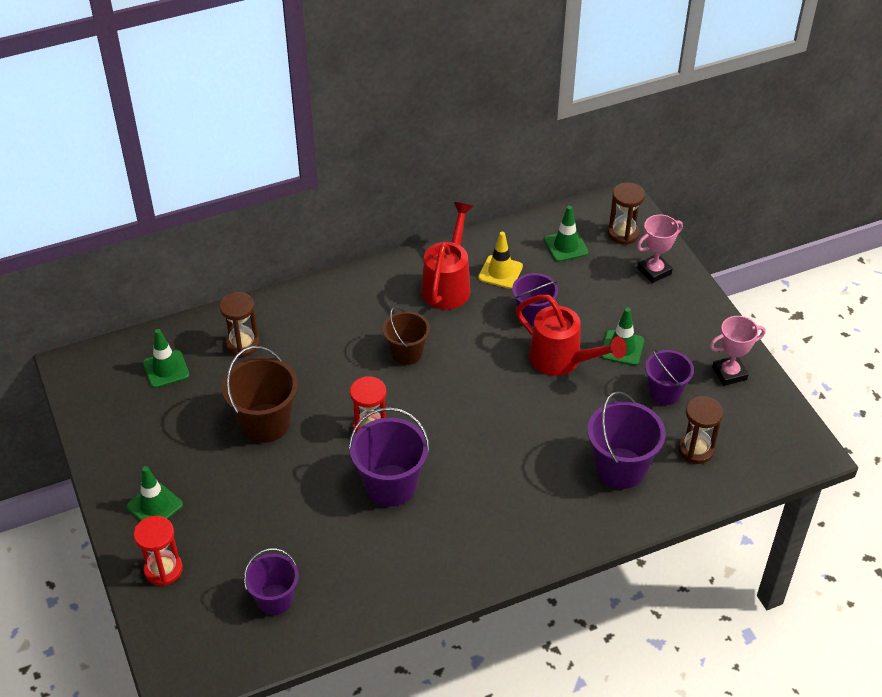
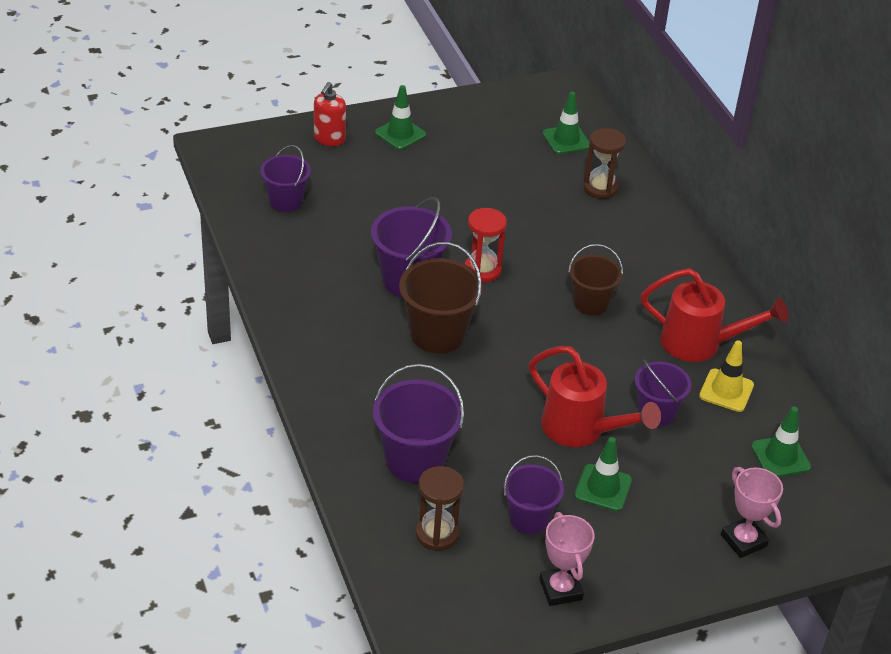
camera: 90 degrees right, 5 degrees down
(163, 569) = (329, 139): red hourglass -> red soap dispenser
(265, 423) = (495, 200): brown bucket -> brown bucket (437, 334)
(562, 360) = (581, 430): red watering can -> red watering can turned 90 degrees counterclockwise
(623, 234) = (812, 518): brown hourglass -> none

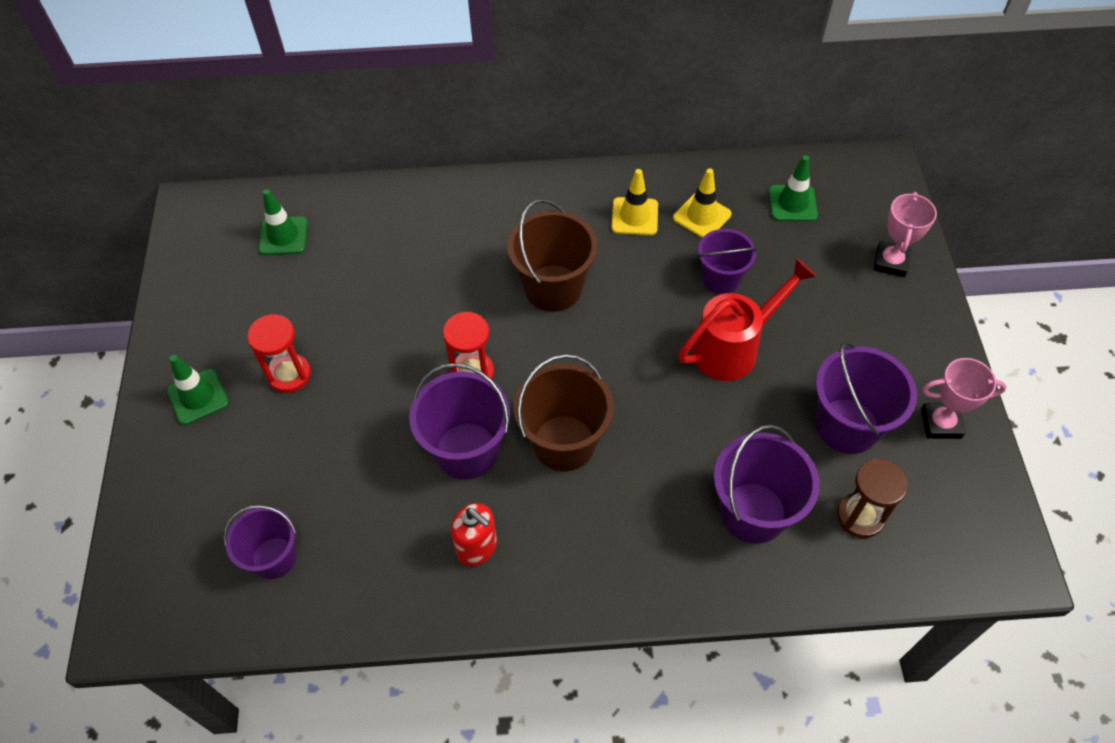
camera: 70 degrees left, 15 degrees up
(329, 139) = (171, 479): red soap dispenser -> red soap dispenser (477, 547)
(438, 173) = (289, 375): none -> red hourglass
(529, 518) = (847, 426): purple bucket -> purple bucket, size x1.52
(590, 303) = (553, 288): brown bucket -> brown bucket, size x1.52
(600, 188) = (376, 229): brown hourglass -> none
(603, 488) = (814, 351): green traffic cone -> none
(700, 344) = (634, 216): red watering can -> yellow traffic cone
(743, 540) = (890, 262): pink trophy -> pink trophy turned 60 degrees counterclockwise

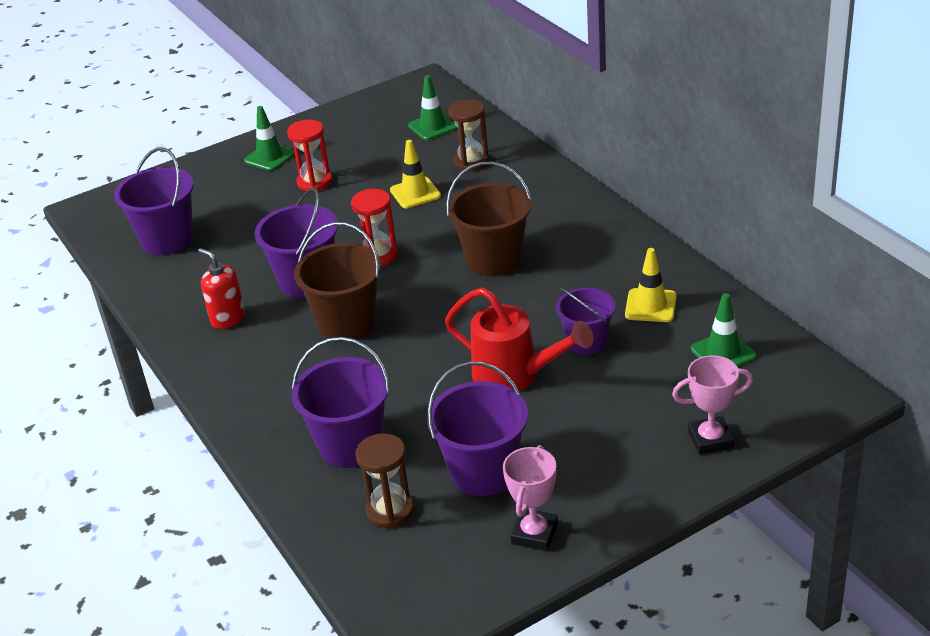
camera: 65 degrees right, 20 degrees down
(274, 558) = (167, 240): purple bucket -> purple bucket, size x1.52
(377, 235) = (471, 162): none -> brown hourglass
(477, 547) = (228, 319): red soap dispenser -> red soap dispenser turned 120 degrees clockwise
(634, 216) = (612, 270): yellow traffic cone -> yellow traffic cone (415, 193)
(940, 423) = (534, 533): pink trophy -> pink trophy turned 45 degrees clockwise

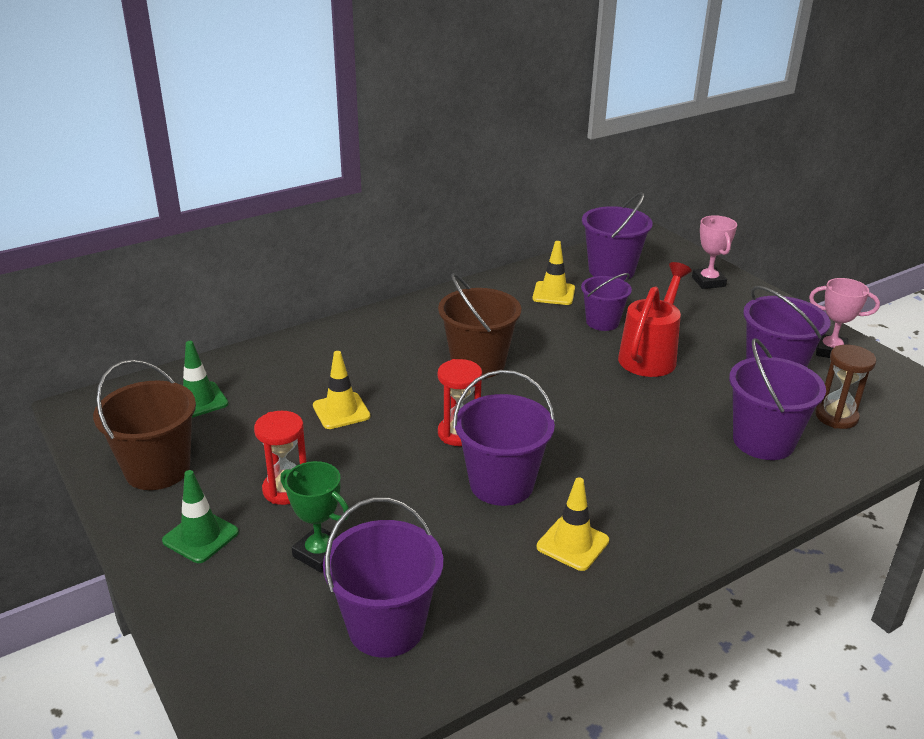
camera: 95 degrees left, 5 degrees down
(228, 319) = (572, 544): red soap dispenser -> yellow traffic cone
(243, 205) = (319, 553): none -> green trophy
(347, 323) = (578, 451): brown bucket -> brown bucket (157, 469)
(471, 162) = (292, 375): brown hourglass -> none
(723, 352) = (611, 271): green traffic cone -> purple bucket

